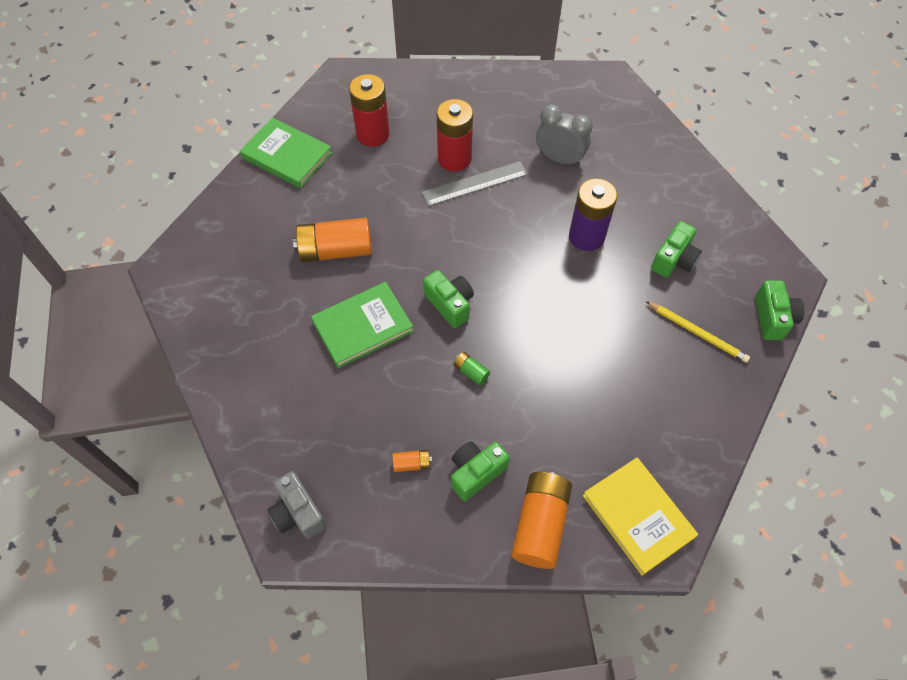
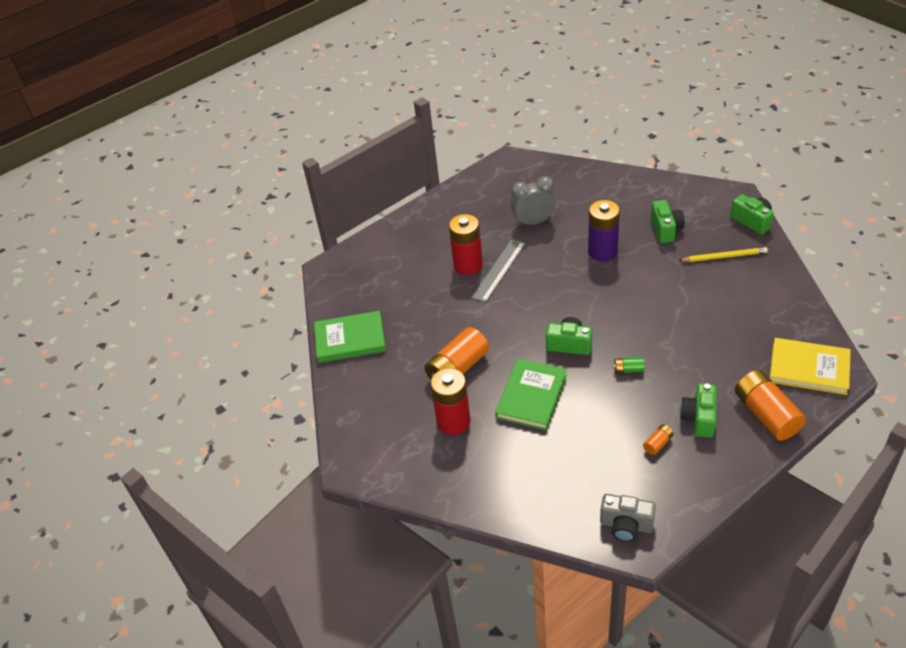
camera: 35 degrees left, 15 degrees down
(373, 134) = (395, 287): red battery -> red battery (453, 421)

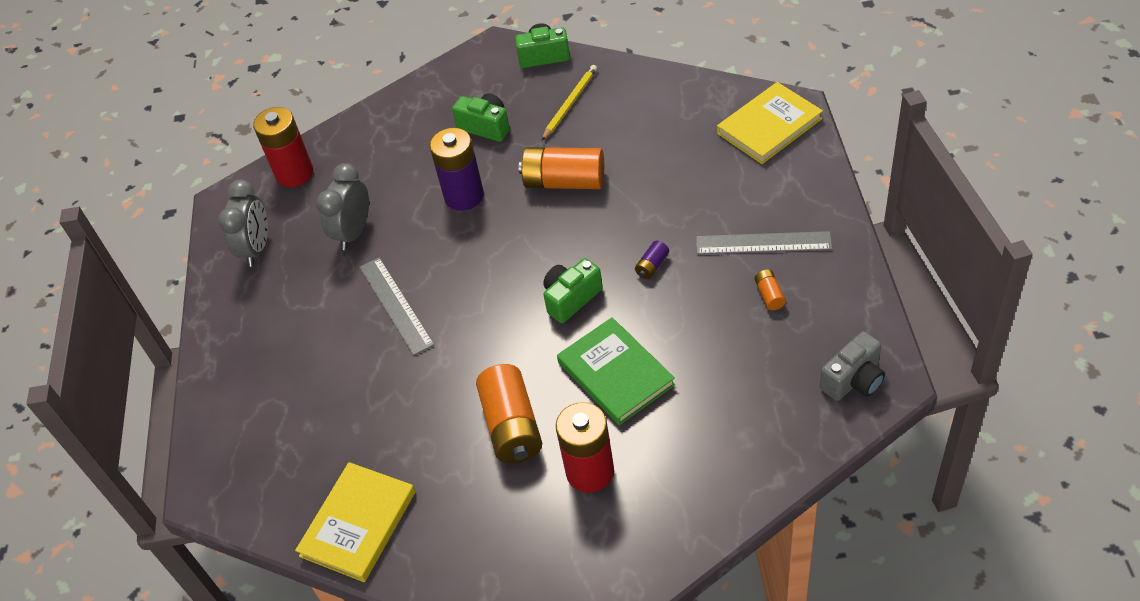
camera: 55 degrees left, 5 degrees up
(350, 339) = (358, 524): green book -> yellow book
(468, 265) = (357, 332): red battery -> red battery (294, 173)
(489, 191) = (257, 248): none -> grey clock
(628, 370) = (652, 266): green battery -> purple battery
(699, 418) = (763, 243): green camera -> grey ruler
(766, 414) = (799, 189): orange battery -> orange battery (564, 181)

